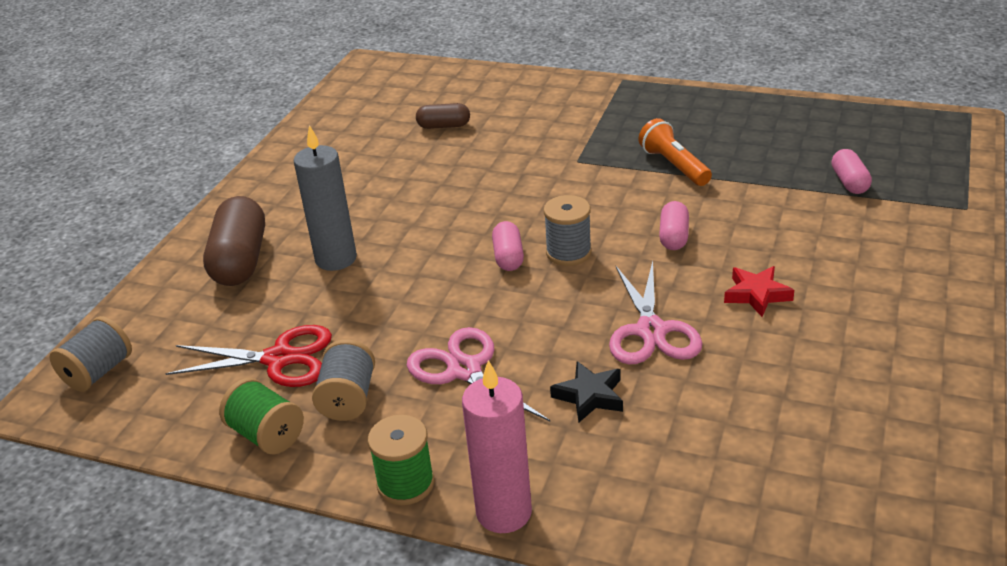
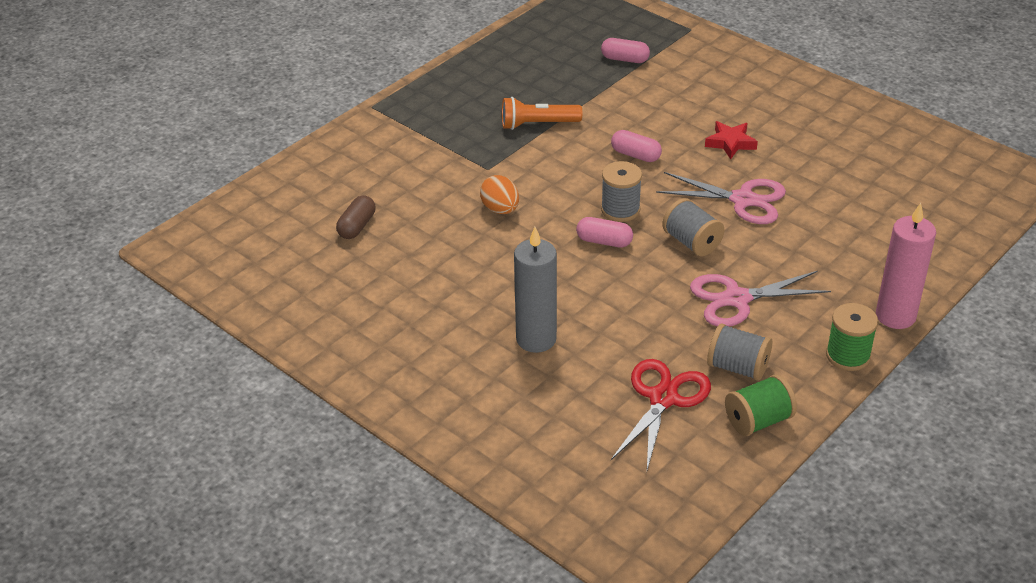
camera: 70 degrees left, 5 degrees up
(98, 372) = (613, 521): grey spool -> grey spool (691, 242)
(240, 260) = (493, 401): brown capsule -> none
(518, 185) = (500, 209): none -> orange egg
(589, 396) = (798, 247): black star -> none

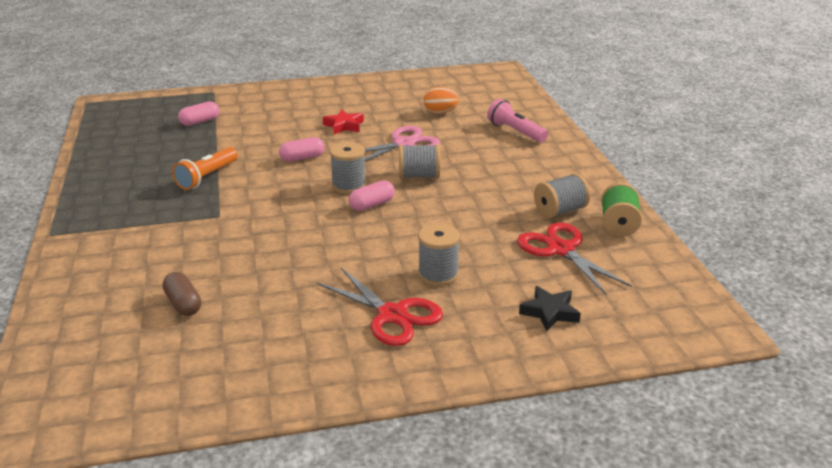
camera: 55 degrees left, 10 degrees down
(451, 342) = (392, 315): none -> red scissors
(500, 209) = (273, 230): orange egg -> orange egg (440, 113)
(536, 339) = (438, 275): grey candle -> grey spool
(549, 434) = (549, 312): none -> black star
(737, 299) = (494, 184): pink scissors -> none
(848, 356) = (589, 173): green spool -> none
(874, 261) = (515, 132): none -> pink flashlight
(895, 316) = (571, 146): pink candle -> none

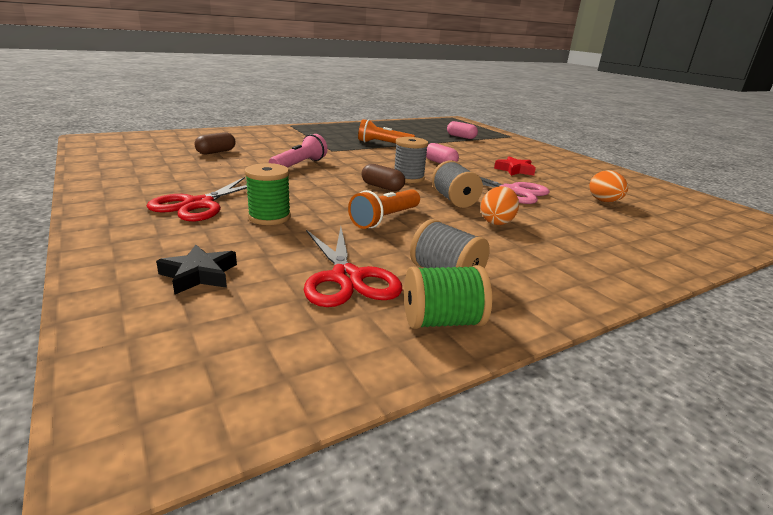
camera: 70 degrees right, 5 degrees down
(372, 205) = (382, 187): pink capsule -> brown capsule
(438, 275) = (269, 217): grey spool -> green spool
(455, 217) = (385, 219): none -> orange flashlight
(473, 169) = (496, 222): none -> orange egg
(515, 132) = (623, 240): pink flashlight -> pink flashlight (299, 165)
(561, 249) = (346, 278): red scissors -> red scissors turned 120 degrees clockwise

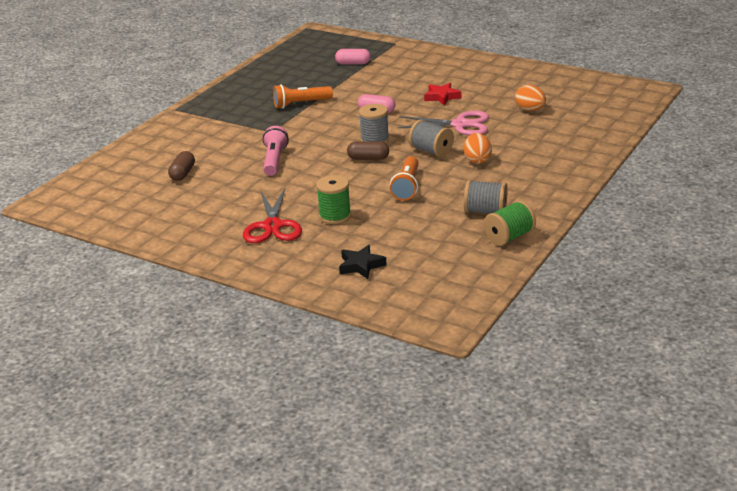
camera: 25 degrees left, 5 degrees up
(346, 278) = (437, 235): red scissors -> none

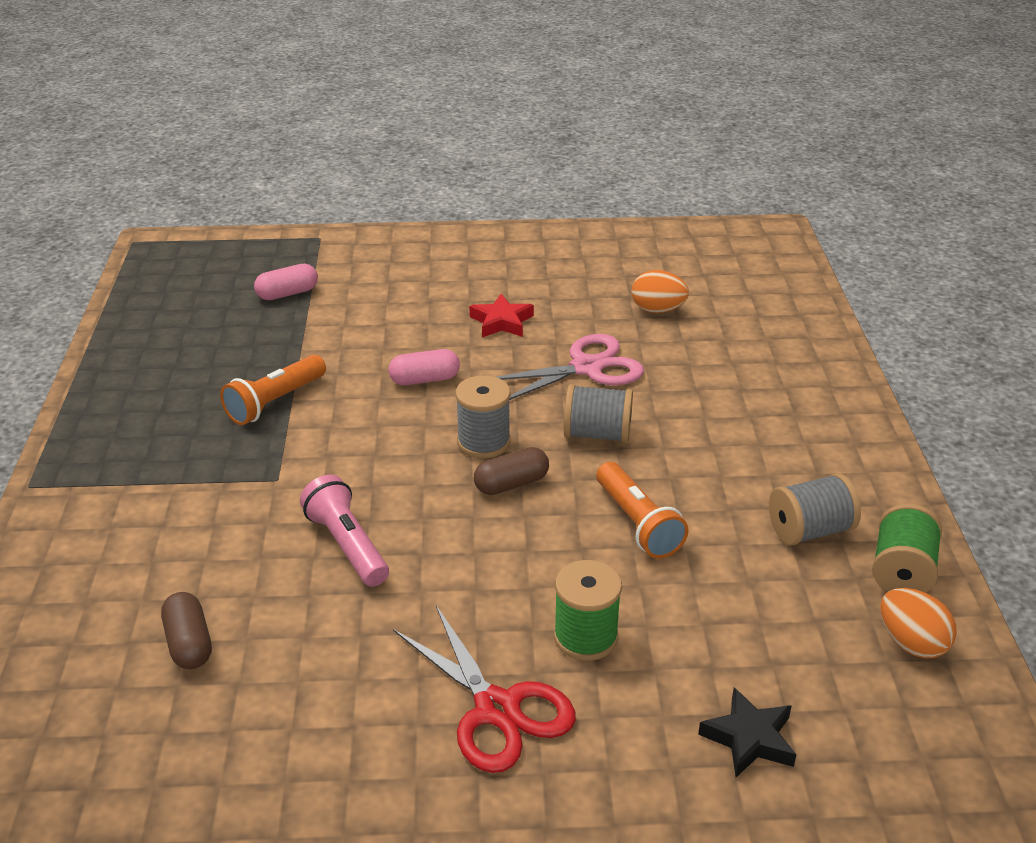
camera: 35 degrees left, 5 degrees up
(477, 160) = (686, 430): orange egg -> orange egg (911, 643)

